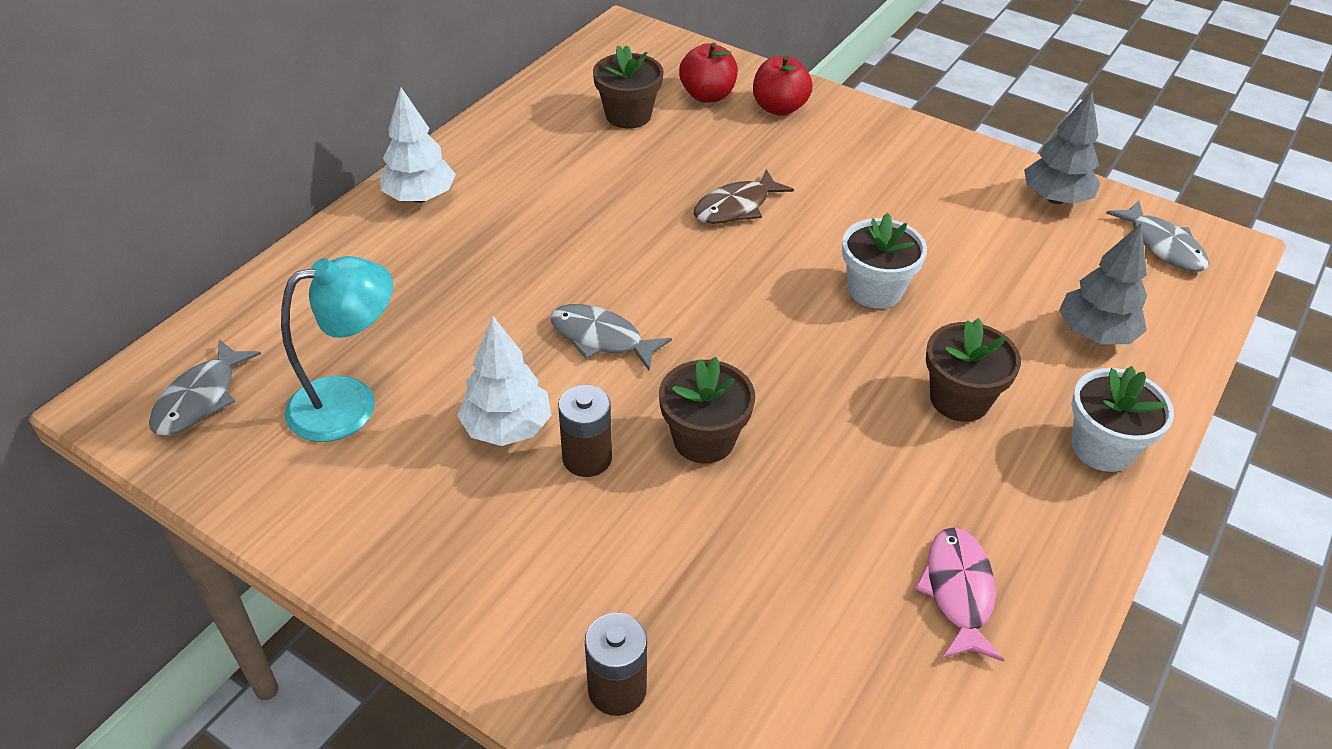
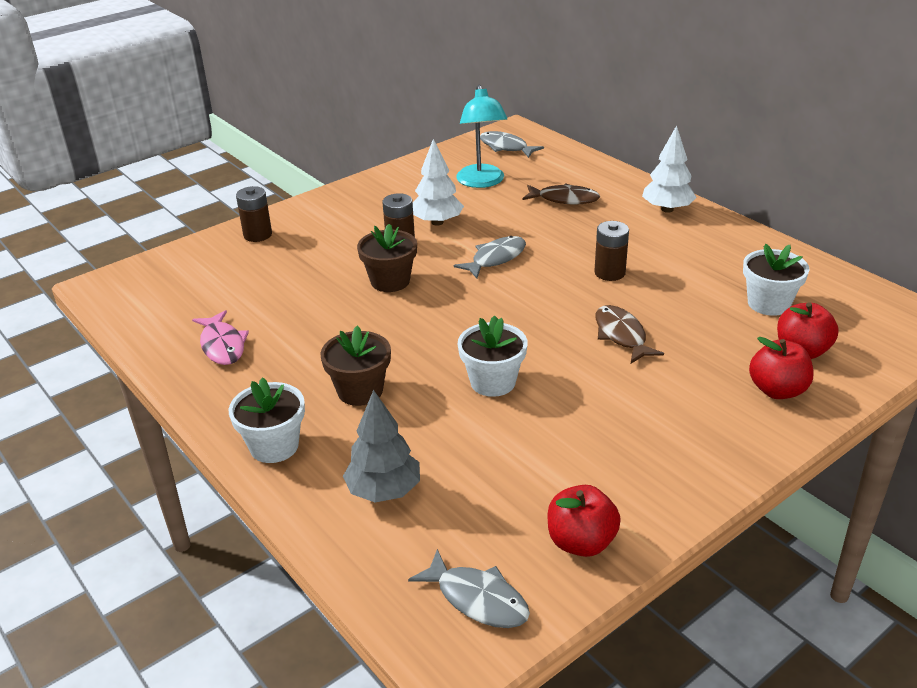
camera: 110 degrees right, 10 degrees down
(403, 296) = (564, 199): none -> brown fish
(603, 230) = (609, 273): none -> brown battery
(628, 115) = (768, 303): brown flower pot -> white flower pot
(958, 591) = (222, 345): pink fish -> pink fish turned 45 degrees clockwise
(1055, 199) = (581, 542): grey tree -> red apple
(1163, 245) = (477, 599): grey fish -> grey fish turned 135 degrees counterclockwise

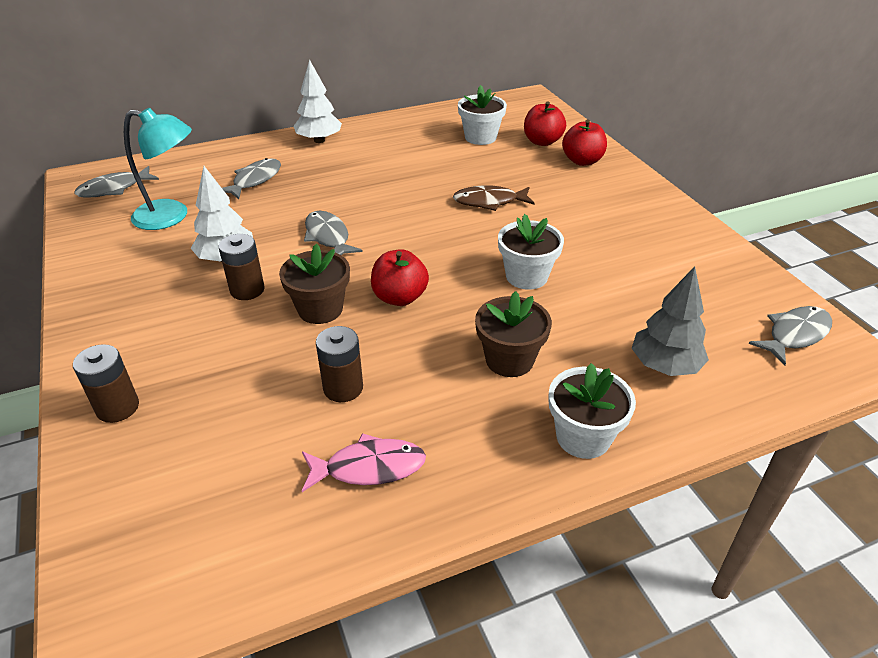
camera: 75 degrees left, 5 degrees up
(564, 199) = (255, 180): brown fish -> grey fish
(581, 542) = (732, 274): red apple -> red apple (399, 297)
(609, 273) = (396, 186): brown battery -> brown battery (343, 388)

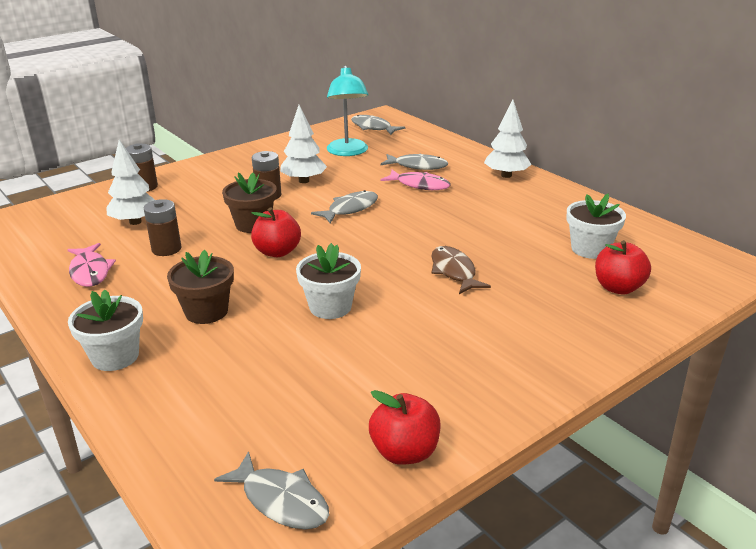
camera: 75 degrees right, 10 degrees down
(238, 419) = (135, 222): none -> white tree
(303, 187) = (419, 185): none -> pink fish
(582, 161) = (593, 319): red apple -> red apple (405, 452)
(664, 366) = (209, 398): grey tree -> none

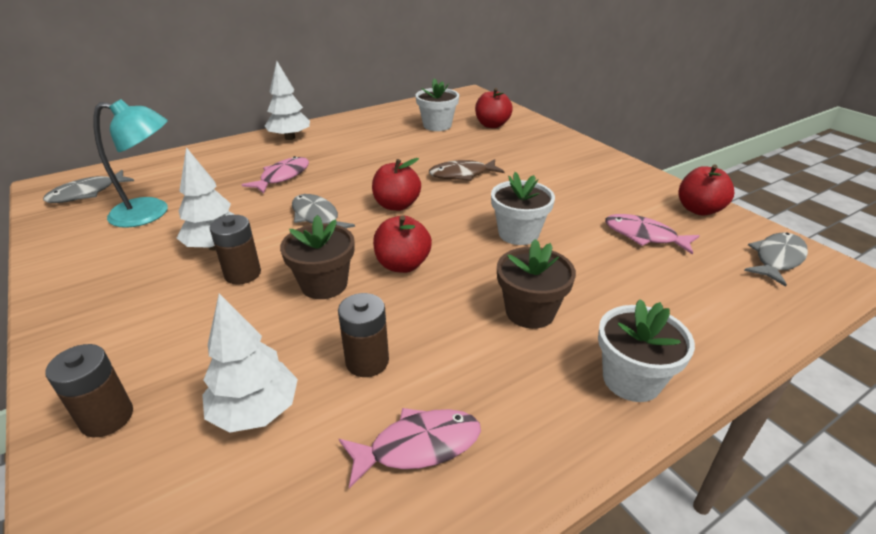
camera: 85 degrees left, 5 degrees up
(331, 391) = (644, 236): none -> pink fish
(377, 241) = (396, 205): none -> red apple
(417, 166) = (233, 174): grey fish -> none

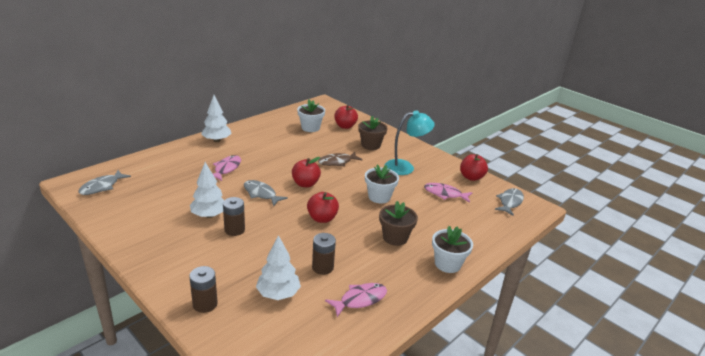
camera: 15 degrees left, 5 degrees down
(151, 213) = (155, 197): turquoise lamp -> turquoise lamp (405, 167)
(324, 284) = (283, 232): brown flower pot -> brown flower pot (370, 145)

